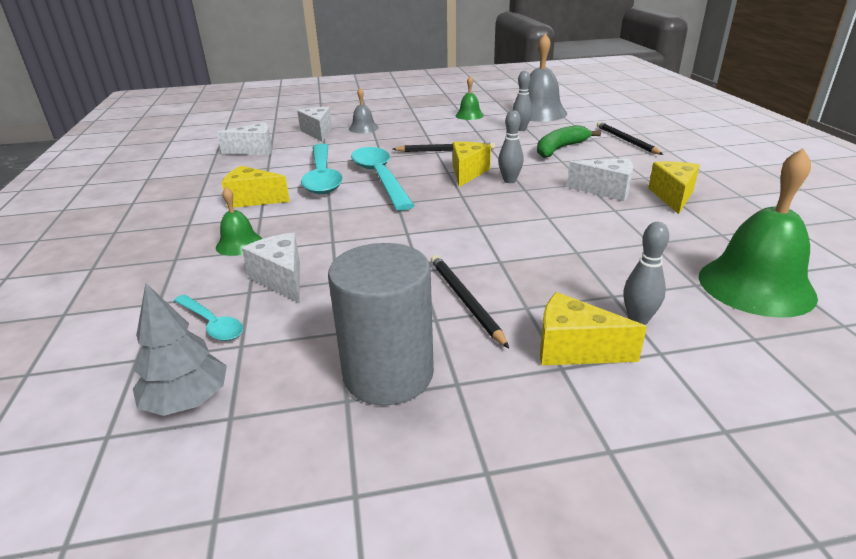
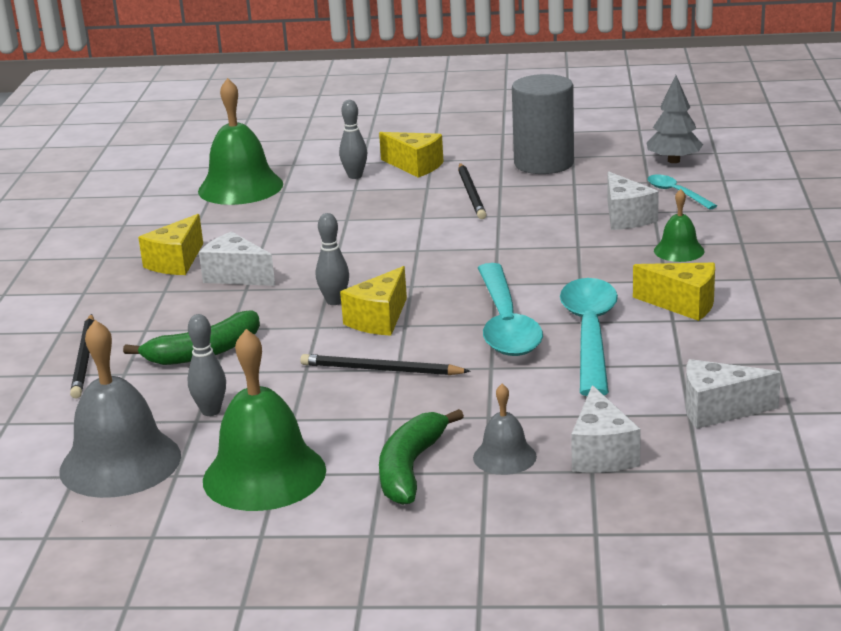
camera: 165 degrees left, 5 degrees down
(405, 122) = (410, 468): none -> green banana
(469, 115) = (264, 475): green bell -> green bell, size x1.94

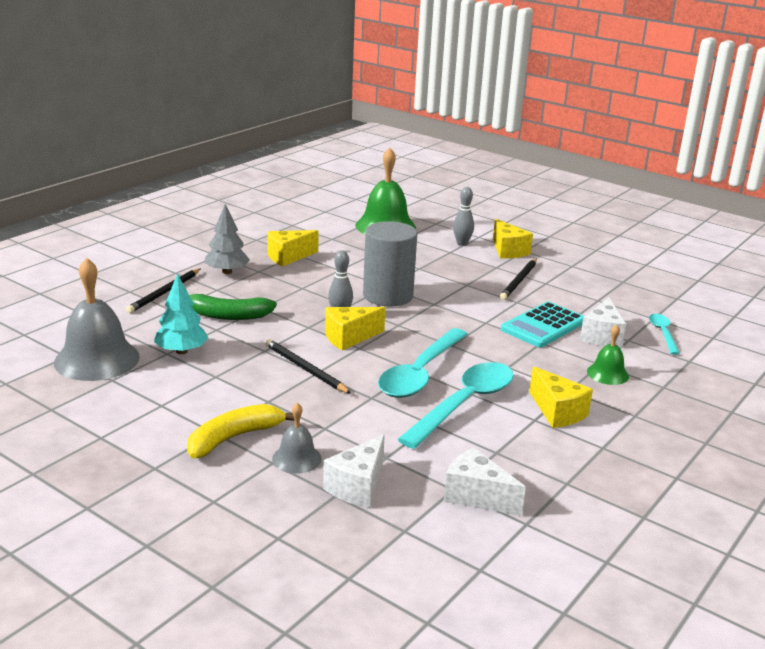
camera: 30 degrees right, 0 degrees up
(211, 411) = (181, 351): grey bowling pin -> turquoise tree
(236, 276) = (308, 278): white cheese -> none
(264, 475) = (154, 402): green bell -> none
(410, 468) = (234, 438): green banana -> yellow banana
(544, 163) = (596, 279): grey cylinder -> grey cylinder (388, 296)
(558, 229) = (543, 326): none -> turquoise calculator
(674, 161) = (693, 310): grey tree -> grey tree (227, 272)

